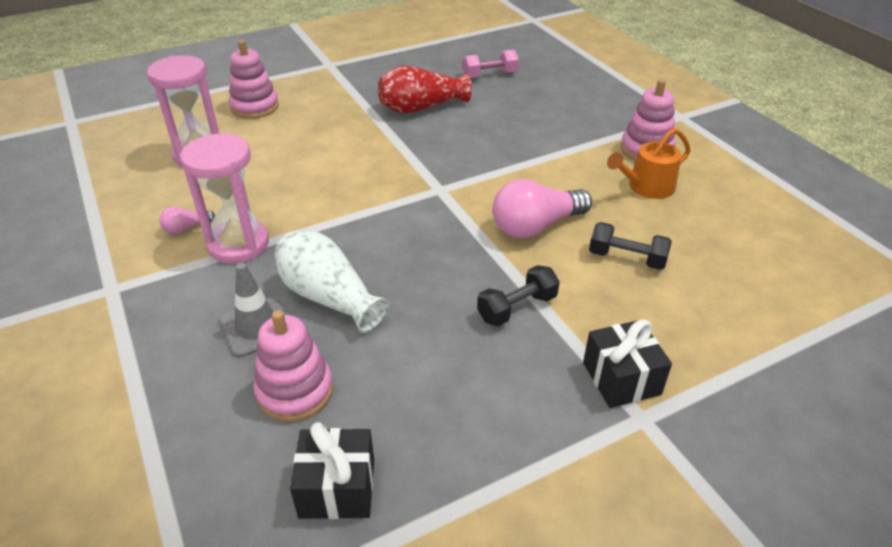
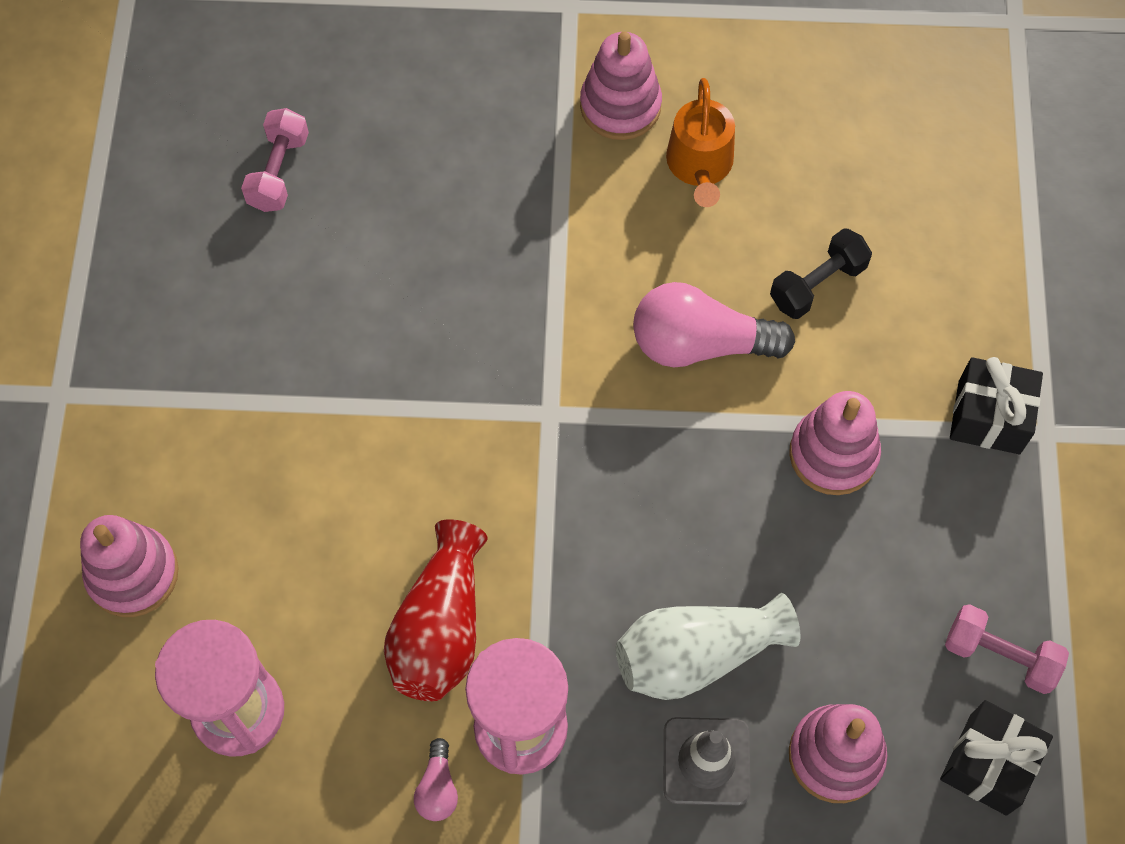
camera: 60 degrees left, 25 degrees up
(421, 107) = (311, 324): red vase -> red vase (440, 628)
(434, 460) = (1000, 655): none -> pink dumbbell
(517, 308) = (833, 454): black dumbbell -> pink stacking toy
(535, 226) = (700, 344): pink light bulb -> pink light bulb turned 90 degrees clockwise

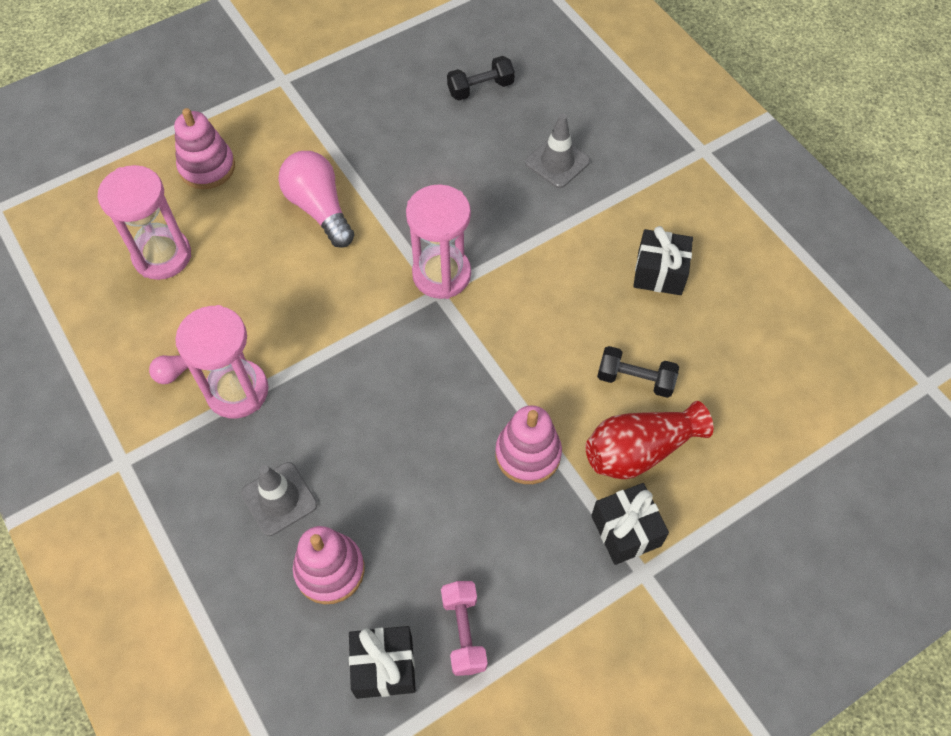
camera: 55 degrees right, 5 degrees down
(279, 172) = (480, 88): pink dumbbell -> black dumbbell
(440, 628) = (270, 317): red vase -> red vase (639, 450)
(463, 163) = (557, 162): none -> grey traffic cone
(527, 393) = (441, 274): none -> pink hourglass
(620, 106) = (661, 211): pink stacking toy -> none
(696, 655) = (342, 455): white vase -> none
(700, 165) = (659, 273): orange watering can -> black gift
(700, 344) = (542, 341): pink light bulb -> pink light bulb (319, 208)

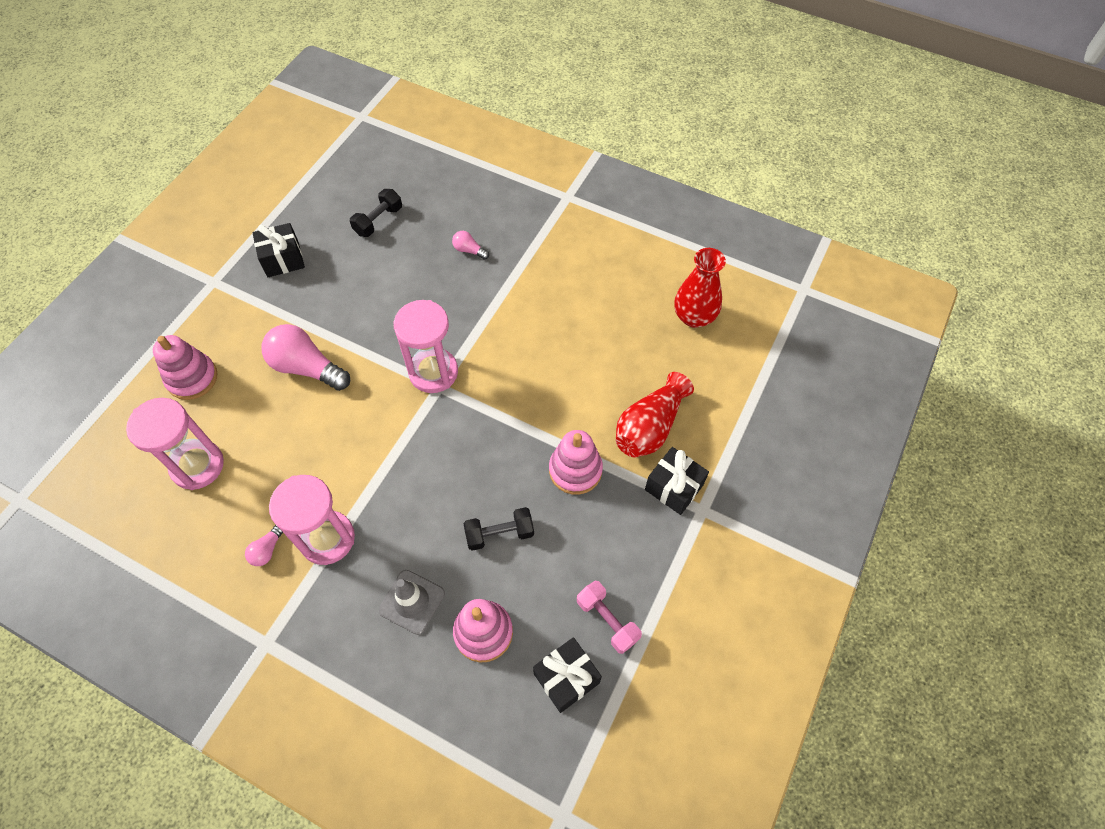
camera: 30 degrees left, 0 degrees up
(557, 162) = (469, 250): grey traffic cone -> pink light bulb
(635, 379) = (617, 379): black dumbbell -> black dumbbell (499, 534)
(659, 273) = (589, 296): black gift -> black gift (283, 259)
(769, 353) = (694, 317): none -> red vase

